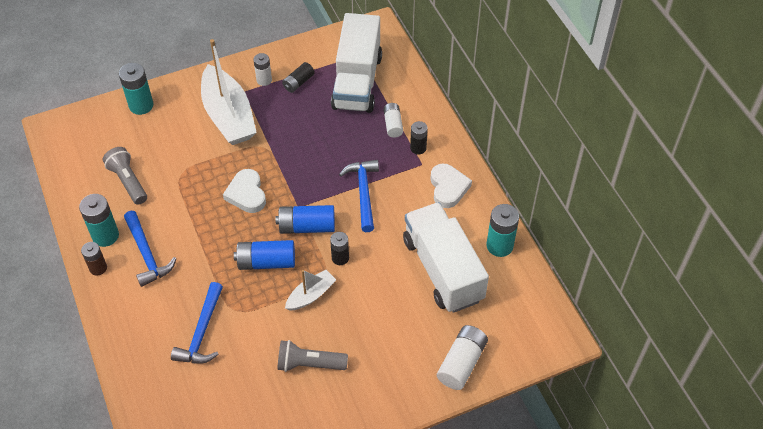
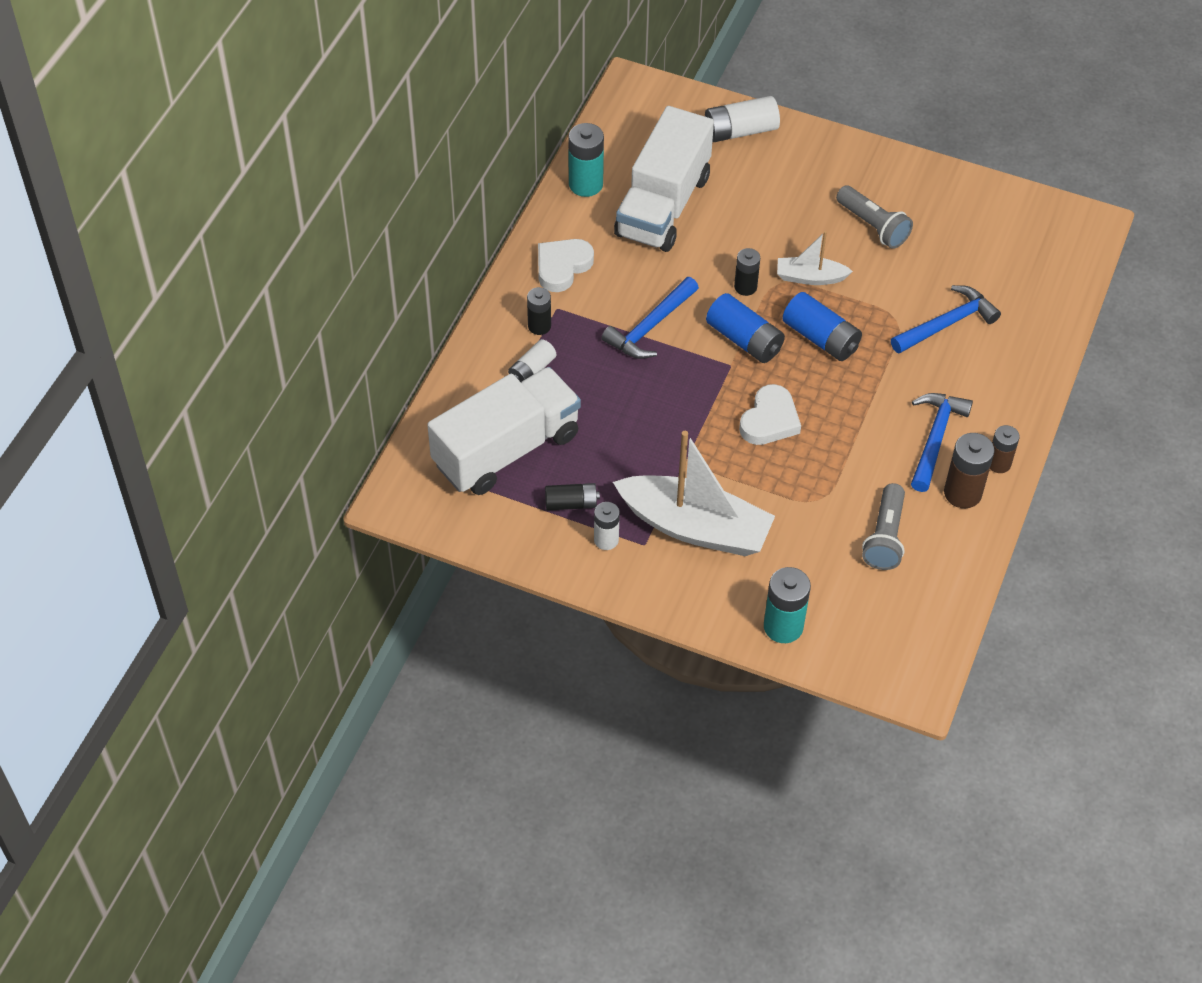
camera: 135 degrees left, 0 degrees up
(105, 235) = (962, 493): turquoise battery -> brown battery
(228, 116) = (695, 527): white boat -> white boat turned 90 degrees clockwise

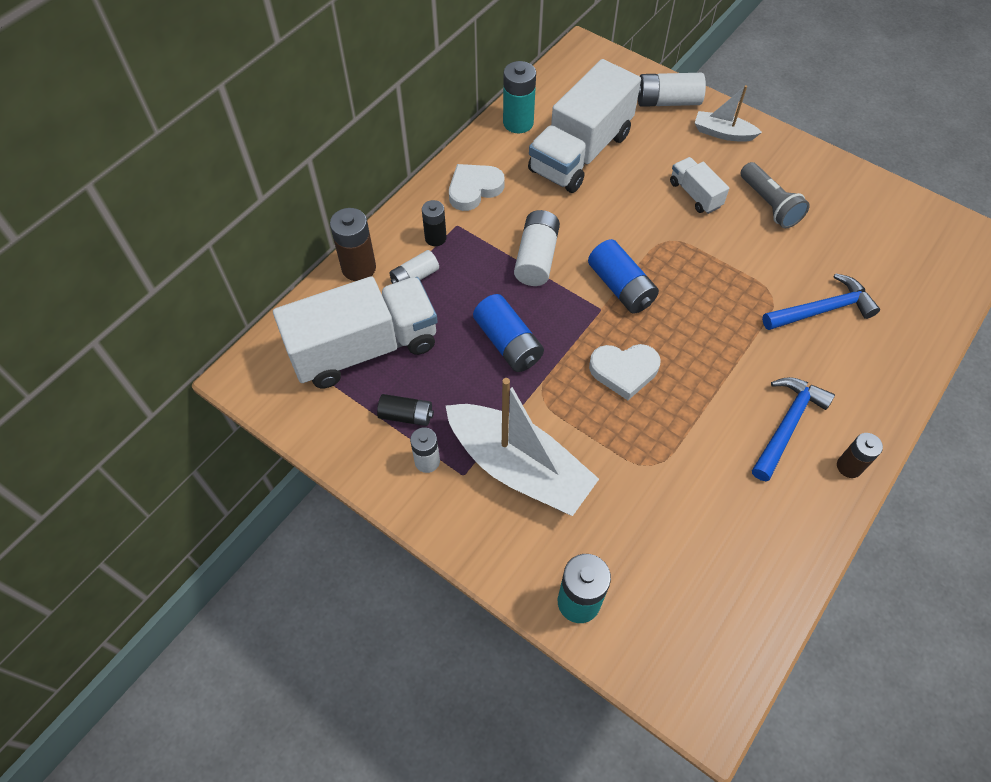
camera: 15 degrees right, 5 degrees up
(650, 327) = (536, 258): blue hammer -> white battery
(745, 287) = (635, 238): black battery -> none
(769, 420) = (624, 371): white heart -> white heart turned 45 degrees clockwise
(795, 229) = (695, 194): none -> white truck
(810, 277) = (698, 240): white boat -> white boat (723, 133)
(821, 338) = (694, 299): blue battery -> blue battery (508, 343)
(885, 537) = (711, 522): grey flashlight -> none
(962, 493) = (804, 491): brown battery -> brown battery (359, 268)

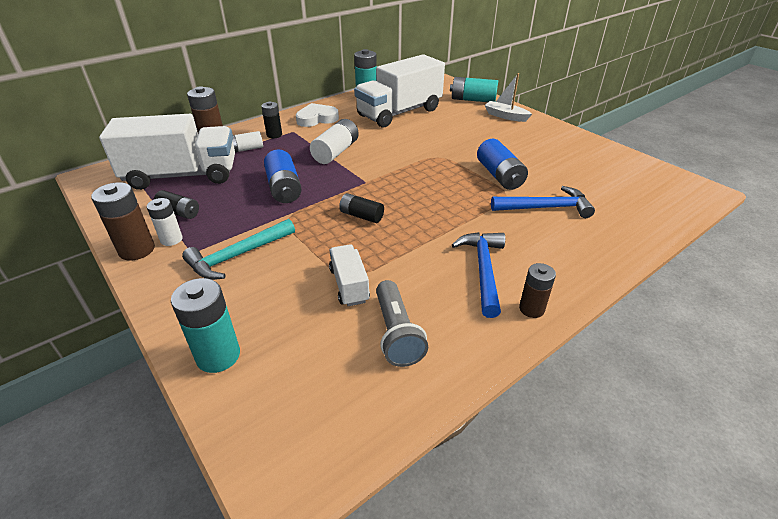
camera: 15 degrees right, 20 degrees down
(398, 487) = (137, 250): none -> brown battery
(519, 467) = (238, 255): white boat -> turquoise hammer
(621, 287) = (388, 173): blue battery -> blue battery (499, 176)
(624, 371) = (361, 216): white heart -> black battery
(667, 101) = (473, 100): white battery -> turquoise battery
(695, 194) = (470, 139): white truck -> white truck (349, 285)
(769, 204) = (525, 150): grey flashlight -> grey flashlight (396, 333)
(787, 425) = (483, 270): blue hammer -> blue hammer turned 45 degrees counterclockwise

